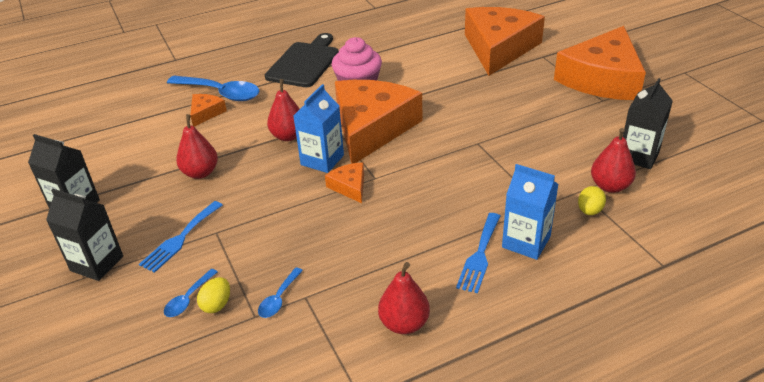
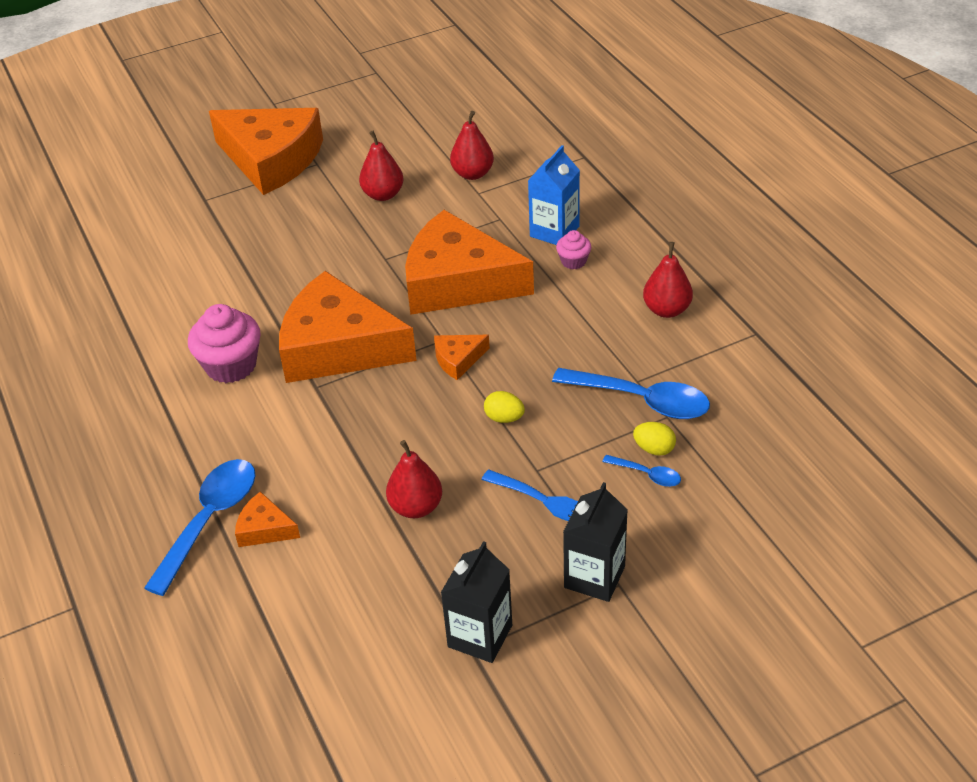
camera: 90 degrees left, 5 degrees up
(279, 298) = (641, 400): blue spoon -> blue spoon, size x2.07
(288, 136) = (343, 426): red pear -> red pear (383, 194)
(304, 63) = (145, 429): black cutting board -> none
(322, 160) = (402, 388): blue carton -> none
(479, 255) = (573, 261): blue fork -> pink cupcake
(499, 48) = (171, 235): orange cheese -> orange cheese (458, 282)
(589, 211) = (510, 189): yellow egg -> yellow egg (504, 418)
(638, 156) = (425, 151): black carton -> none

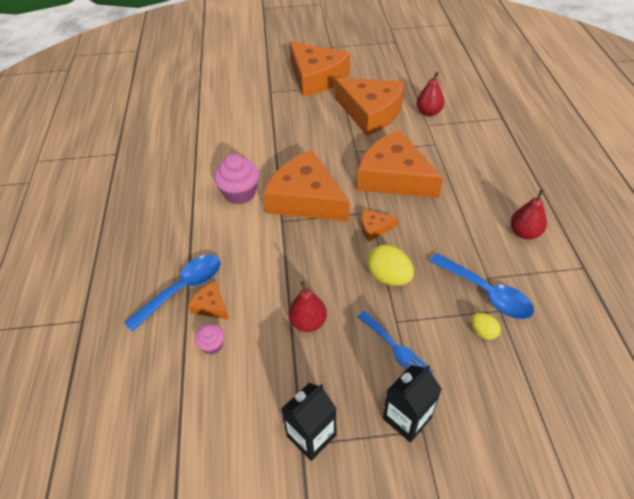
camera: 20 degrees right, 5 degrees up
(383, 194) = (370, 112): red pear -> orange cheese
(504, 418) = (388, 277): yellow egg -> yellow egg, size x1.74
(554, 231) = (466, 160): blue carton -> none
(573, 261) = (472, 183): pink cupcake -> pink cupcake (212, 345)
(647, 475) = (471, 350): blue spoon -> none

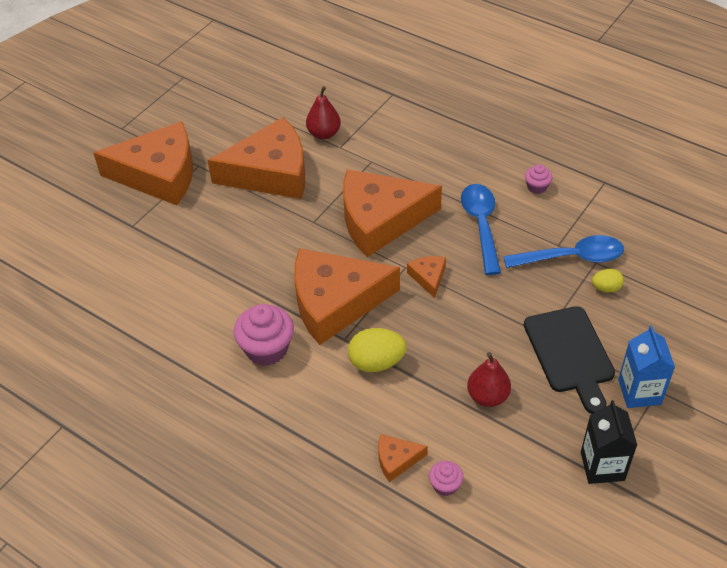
camera: 50 degrees left, 0 degrees up
(182, 289) = (351, 472): blue spoon -> blue spoon (481, 225)
(374, 228) = (428, 277): orange cheese -> orange cheese turned 135 degrees clockwise
(388, 277) = (494, 307): yellow egg -> yellow egg (376, 362)
(395, 348) = (570, 354): blue fork -> black cutting board
(407, 418) = (639, 392): black carton -> blue carton
(524, 233) = (537, 187): red pear -> pink cupcake

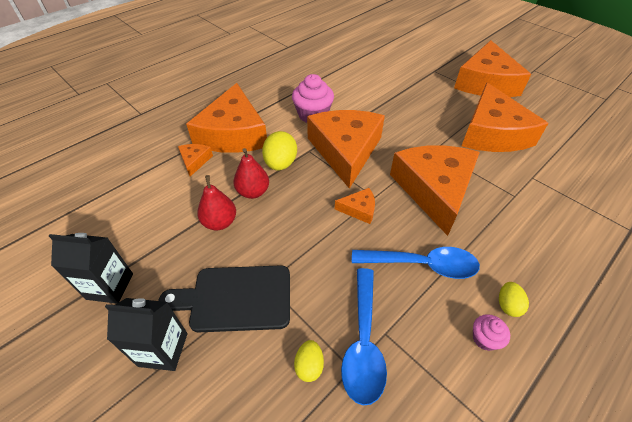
camera: 100 degrees right, 0 degrees up
(324, 133) = (549, 169): red pear -> red pear (253, 192)
(328, 433) = (233, 133): none -> orange cheese
(445, 485) = (160, 181): pink cupcake -> none
(501, 173) = (508, 305): none -> yellow egg
(639, 392) = (163, 349): blue carton -> black carton

